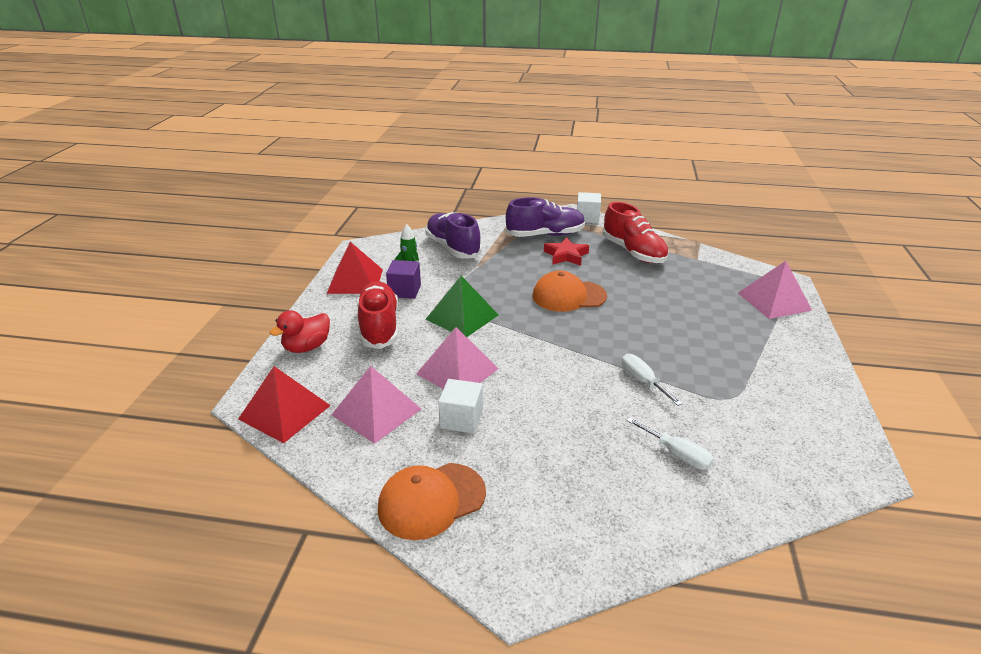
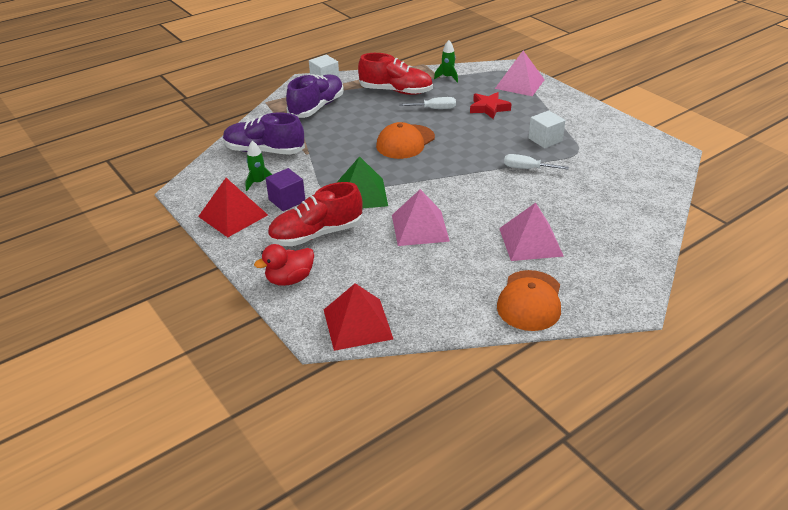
camera: 45 degrees left, 5 degrees up
(307, 347) = (290, 279): red duck -> red duck turned 60 degrees clockwise
(376, 411) = (415, 282): pink pyramid -> pink pyramid (530, 242)
(379, 327) = (316, 234): red shoe -> red shoe turned 60 degrees counterclockwise
(461, 419) = (471, 251): white cube -> white cube (545, 140)
(566, 255) = (357, 115): red star -> red star (489, 108)
(677, 454) = (598, 195): white screwdriver -> white screwdriver (435, 109)
(703, 262) = (447, 77): none -> green rocket

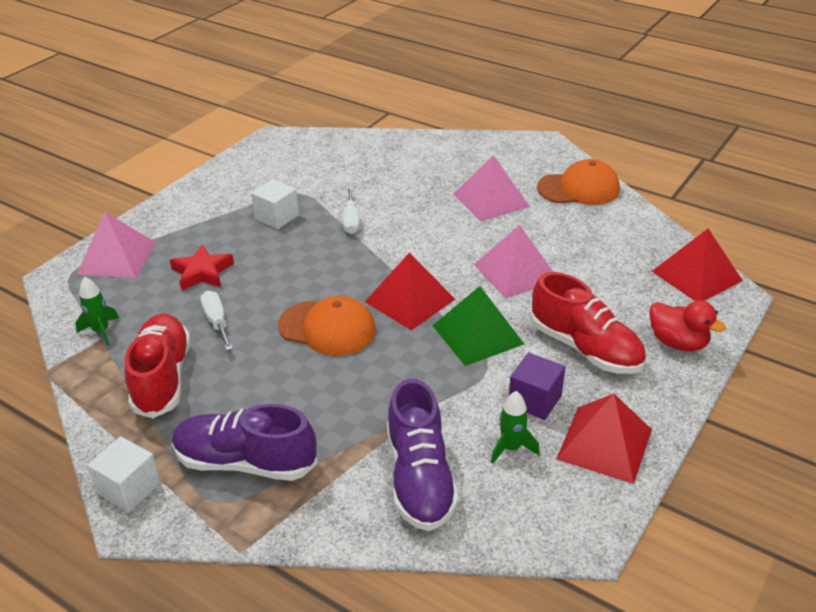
camera: 110 degrees left, 0 degrees up
(414, 175) = (410, 300): none -> red pyramid

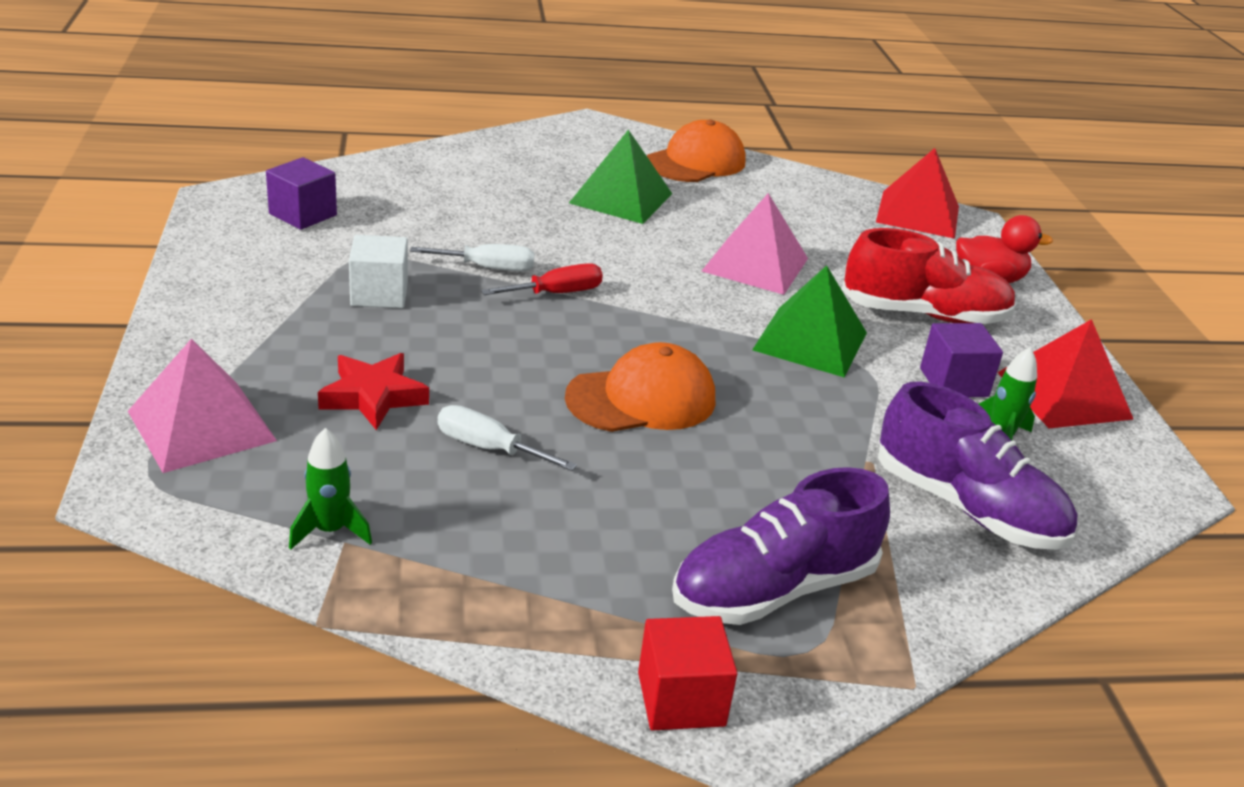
camera: 45 degrees left, 5 degrees down
(129, 488) = (681, 699): white cube -> red cube
(162, 378) = (518, 547): red shoe -> none
(299, 158) = (303, 214): none -> purple cube
(351, 220) = (488, 268): white screwdriver -> white screwdriver turned 45 degrees counterclockwise
(367, 248) = (556, 293): none -> red screwdriver
(410, 300) = (690, 333): red pyramid -> none
(491, 200) = (621, 198): pink pyramid -> green pyramid

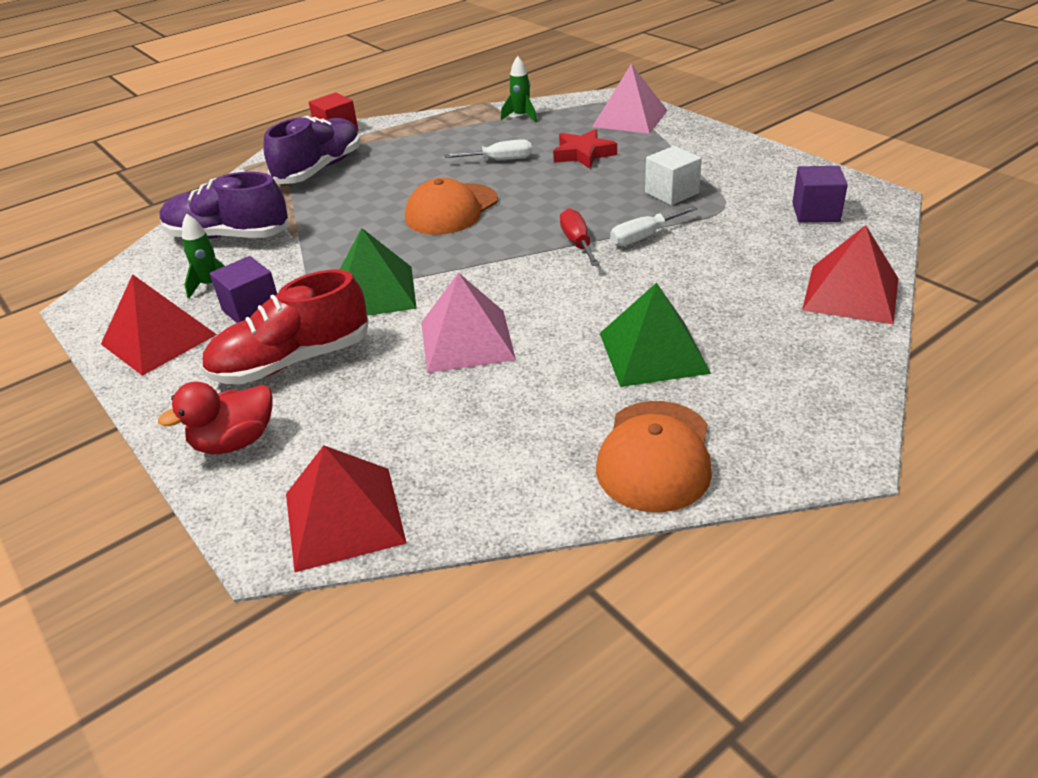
camera: 155 degrees right, 5 degrees up
(420, 164) = (850, 294): none -> red pyramid
(556, 293) = (577, 242): red screwdriver -> red screwdriver turned 135 degrees clockwise

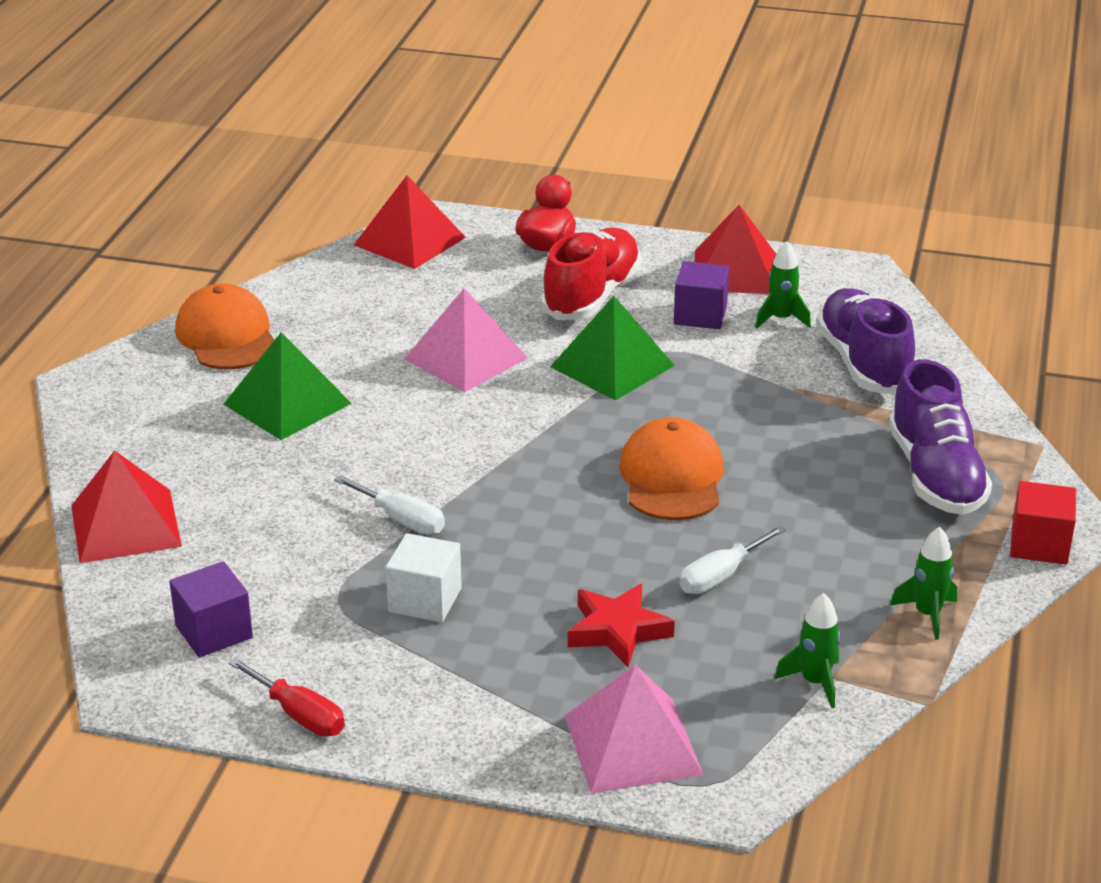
camera: 140 degrees right, 5 degrees down
(228, 236) = (863, 363): purple shoe -> purple shoe turned 75 degrees counterclockwise
(433, 123) = (927, 614): none -> green rocket
(577, 242) = (471, 487): red screwdriver -> red screwdriver (299, 715)
(644, 237) = (401, 520): white screwdriver -> white screwdriver turned 105 degrees clockwise

